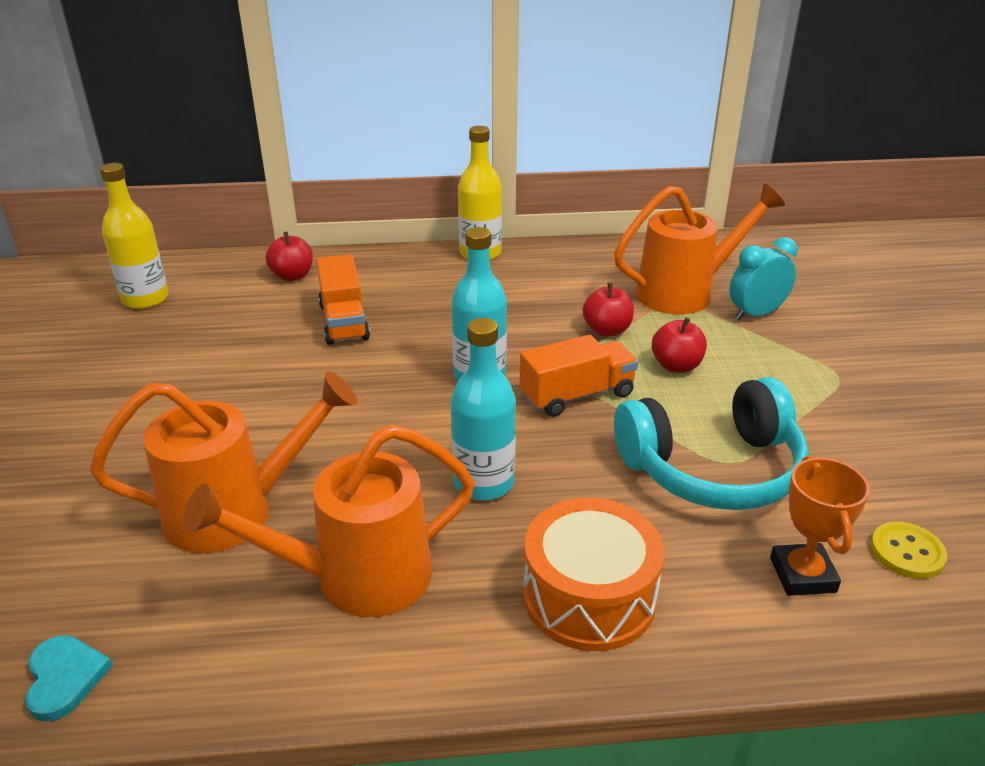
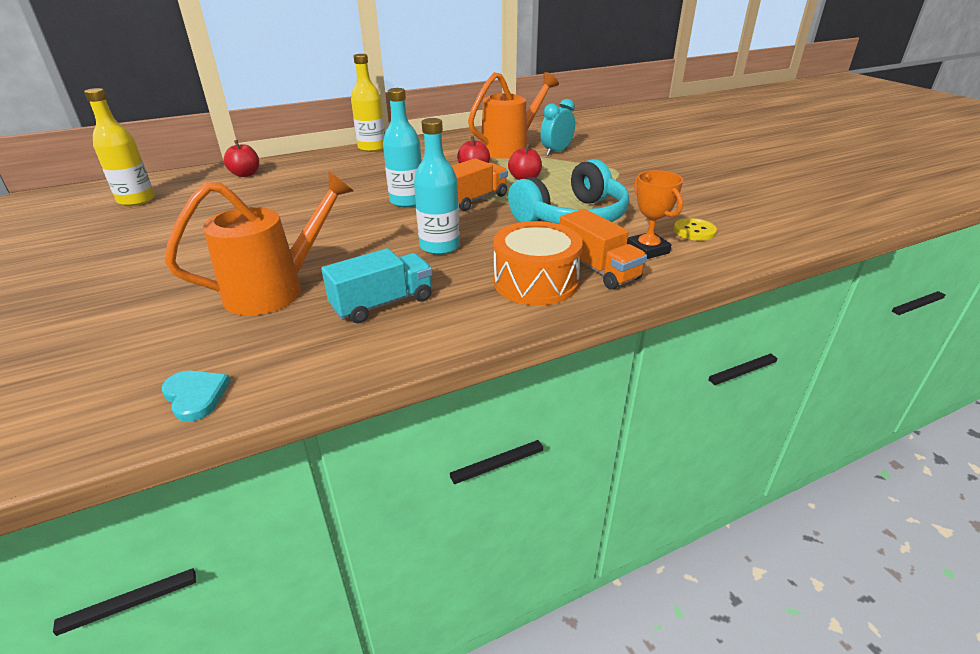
camera: 20 degrees left, 0 degrees up
(343, 322) = (297, 190): orange truck -> orange truck (598, 269)
(355, 578) = (383, 304): orange watering can -> turquoise truck

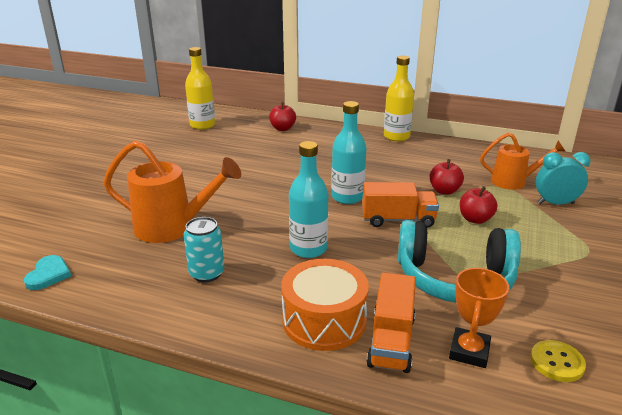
camera: 45 degrees right, 5 degrees down
(383, 304) = (207, 273): turquoise truck -> turquoise can
(510, 148) = (514, 182): orange watering can -> orange watering can, size x0.65

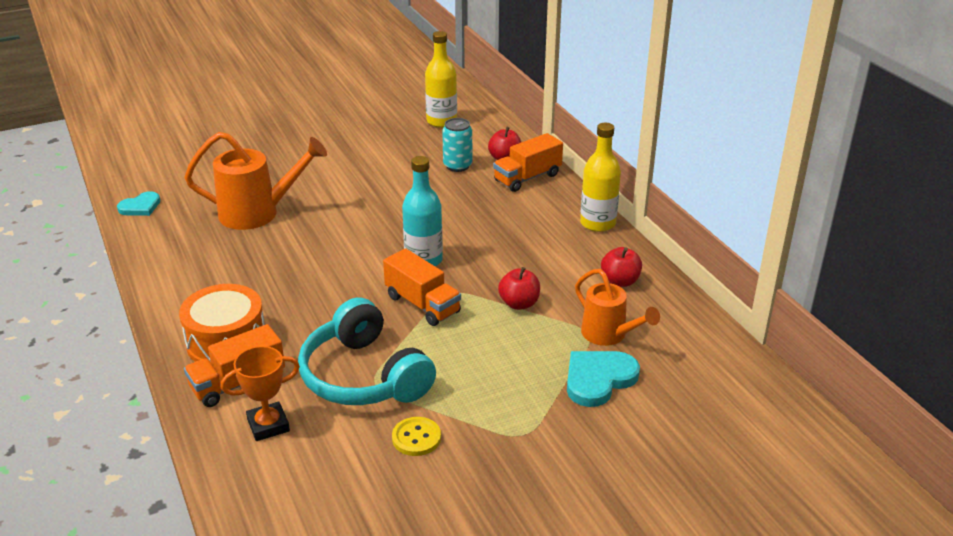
camera: 45 degrees right, 5 degrees up
(173, 227) = (258, 213): orange watering can -> orange watering can turned 60 degrees counterclockwise
(207, 273) = (219, 262): turquoise can -> turquoise can (457, 166)
(308, 249) = (312, 285): turquoise bottle -> none
(315, 132) = (527, 178): none -> orange truck
(475, 219) = (487, 344): red apple -> red apple (620, 281)
(555, 203) = (598, 379): turquoise clock -> turquoise heart
(557, 362) = (305, 475): yellow button -> yellow button (416, 438)

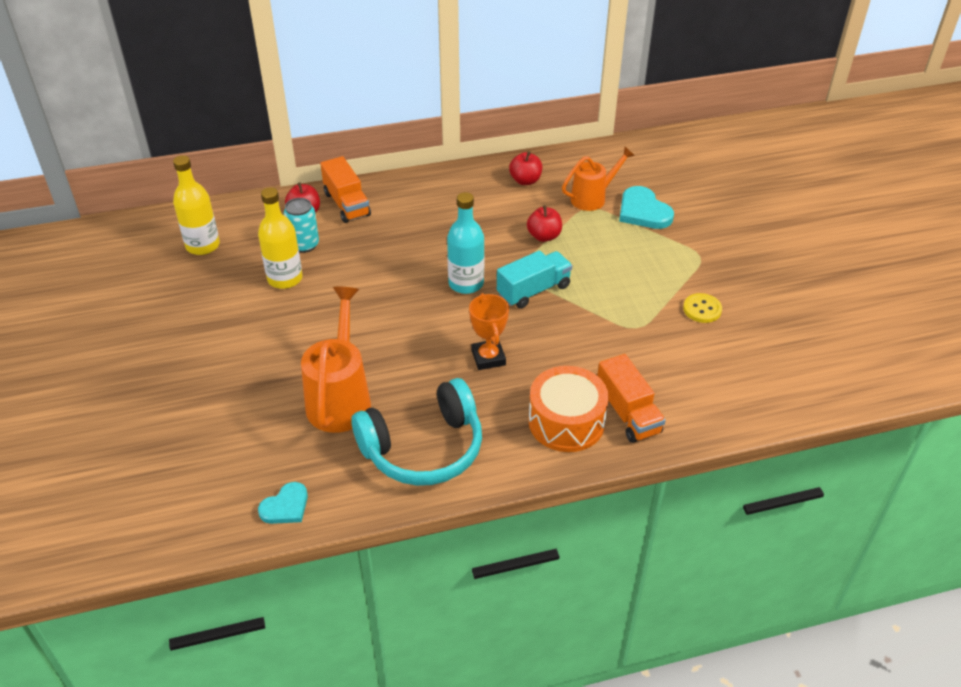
camera: 80 degrees left, 10 degrees up
(140, 207) = (285, 506): turquoise heart -> turquoise heart turned 75 degrees clockwise
(268, 425) = (684, 393): orange trophy -> orange trophy (488, 358)
(364, 376) = (626, 333): turquoise headphones -> turquoise headphones (423, 448)
(422, 304) = (533, 290): orange truck -> turquoise truck
(598, 223) = (438, 177): yellow bottle -> yellow bottle (285, 278)

